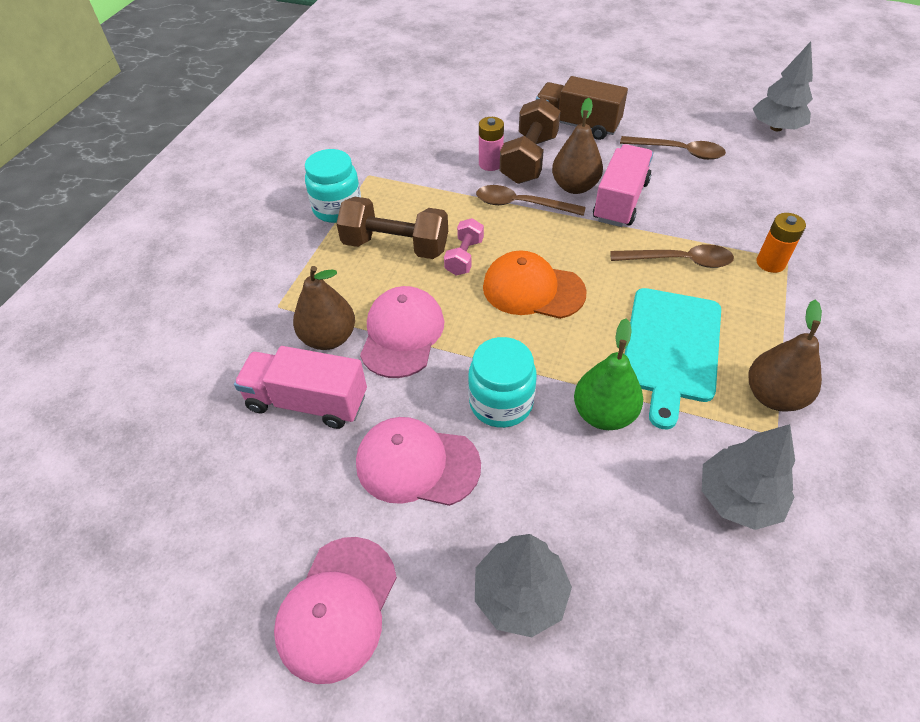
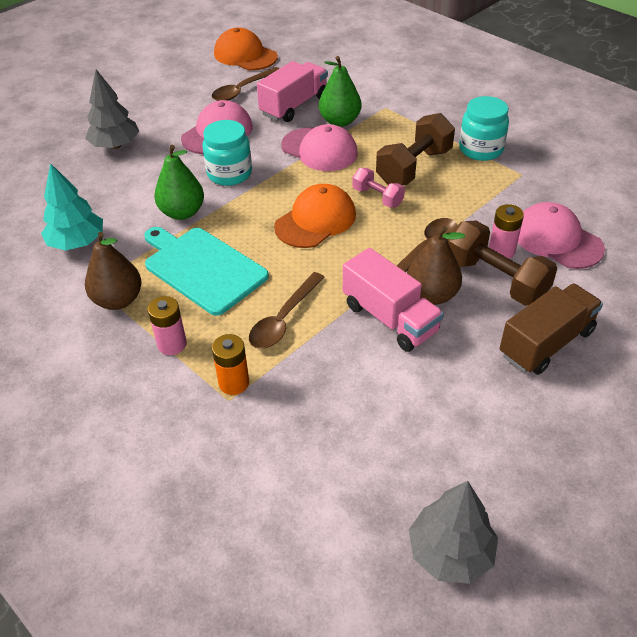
camera: 115 degrees right, 5 degrees down
(159, 545) = (245, 55): none -> orange cap
(329, 338) = (340, 121): brown pear -> green pear
(337, 608) = (166, 94): pink cap -> pink cap (557, 240)
(678, 152) = (448, 409): brown spoon -> brown spoon (242, 90)
(738, 498) = (77, 242): grey tree -> turquoise tree
(777, 322) = (172, 344): none -> pink battery

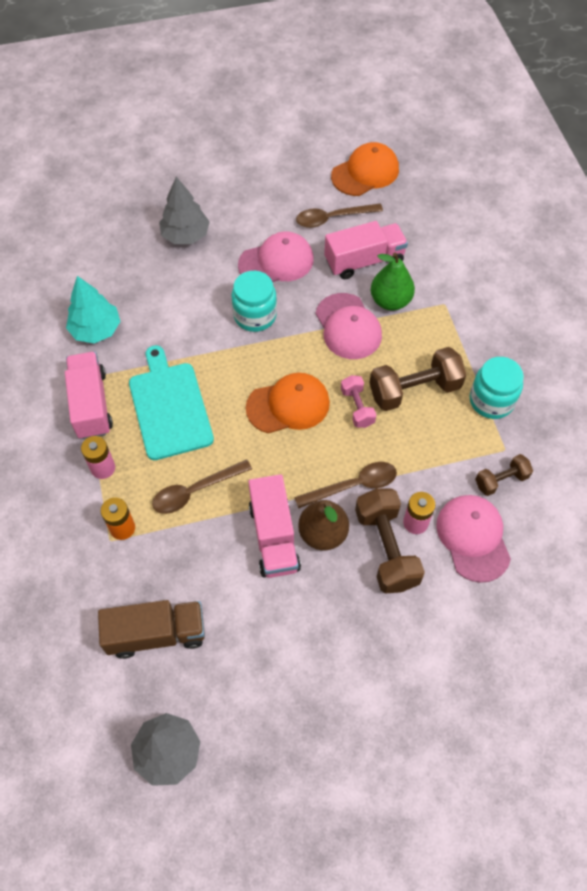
camera: 30 degrees right, 15 degrees up
(118, 300) = (91, 404): brown pear -> pink truck
(182, 212) = (191, 339): green pear -> none
(245, 55) = (365, 173): orange cap -> orange cap turned 75 degrees clockwise
(539, 194) = (501, 480): none -> brown dumbbell
(546, 343) = (375, 632): brown truck -> brown truck (156, 634)

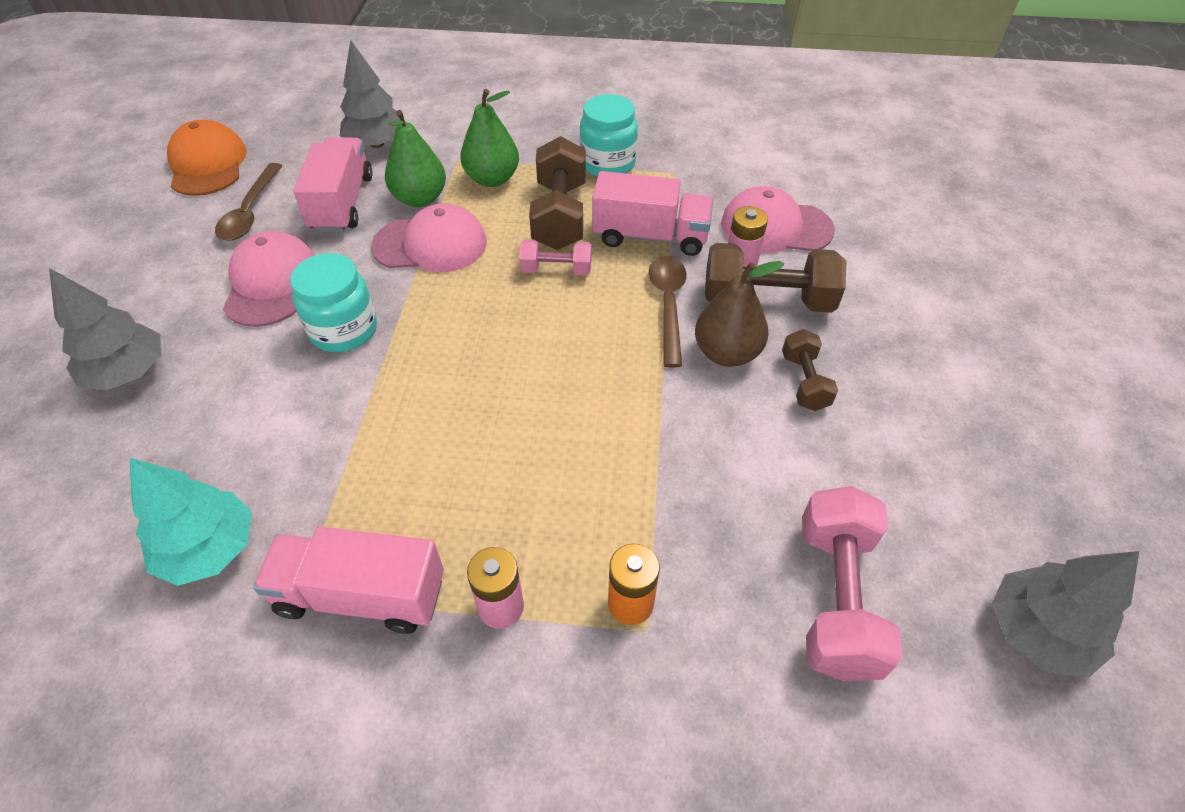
camera: 70 degrees left, 10 degrees down
(156, 634) = (836, 598): brown truck -> pink dumbbell
(169, 407) = (436, 476): turquoise cutting board -> none
(195, 491) = (603, 480): brown spoon -> none
(274, 537) = (714, 406): pink truck -> pink truck (650, 236)
(288, 405) = (515, 334): orange cap -> none
(433, 334) = (492, 179): none -> green pear
(436, 250) = (377, 143): none -> grey tree
(501, 480) = (711, 186): brown dumbbell -> brown dumbbell (804, 382)

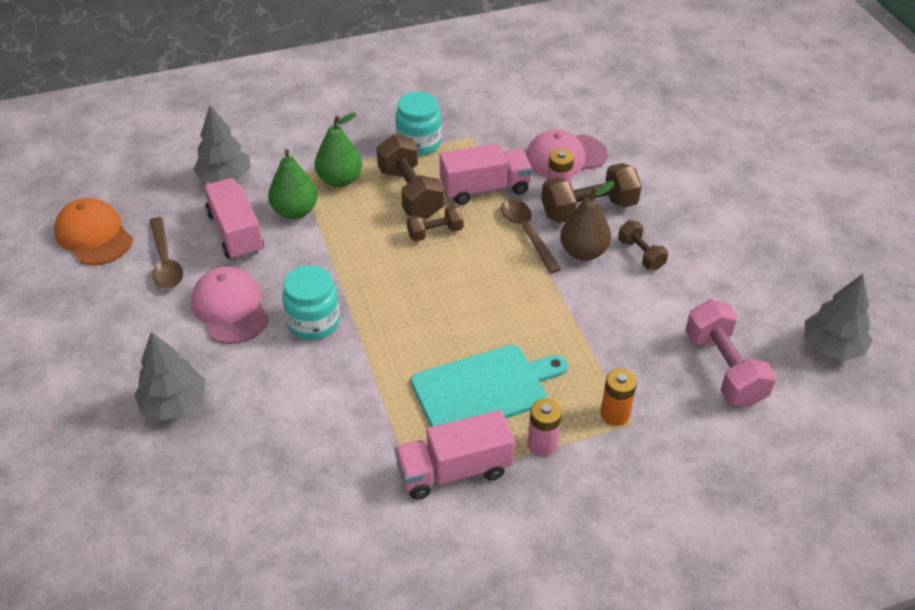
camera: 25 degrees left, 5 degrees down
(209, 549) = (335, 484): turquoise tree -> none
(430, 244) = (330, 243): pink cap -> none
(478, 493) = (484, 389): none -> turquoise cutting board
(556, 270) = (435, 233): pink dumbbell -> brown dumbbell

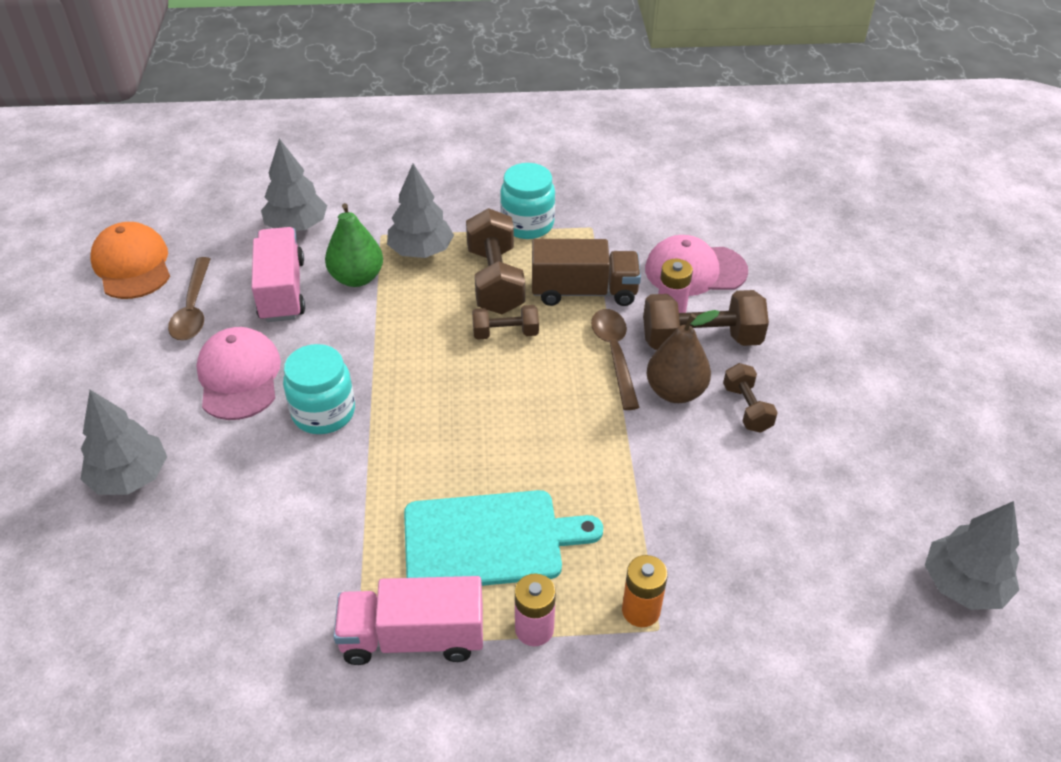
camera: 15 degrees right, 0 degrees up
(339, 180) = (421, 251): green pear -> grey tree
(485, 189) = (584, 292): pink truck -> brown truck
(723, 369) = (805, 582): pink dumbbell -> none

